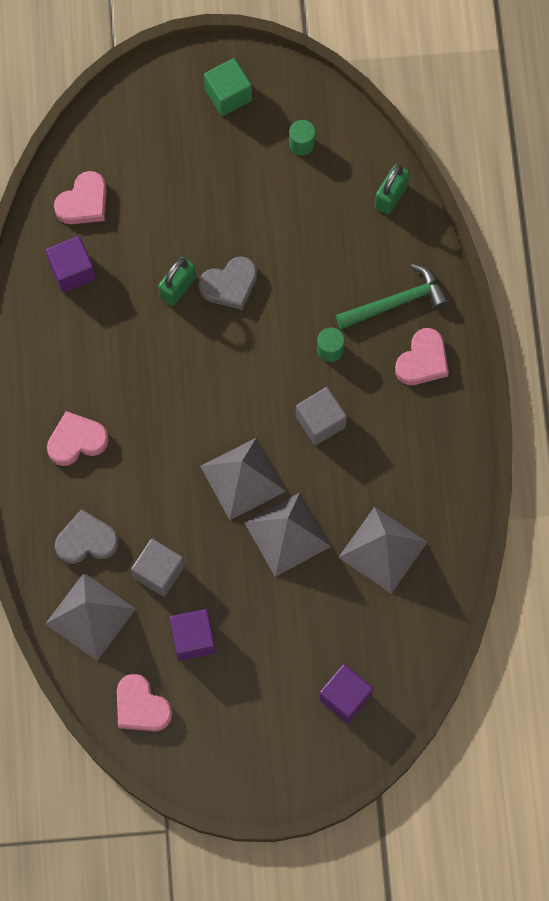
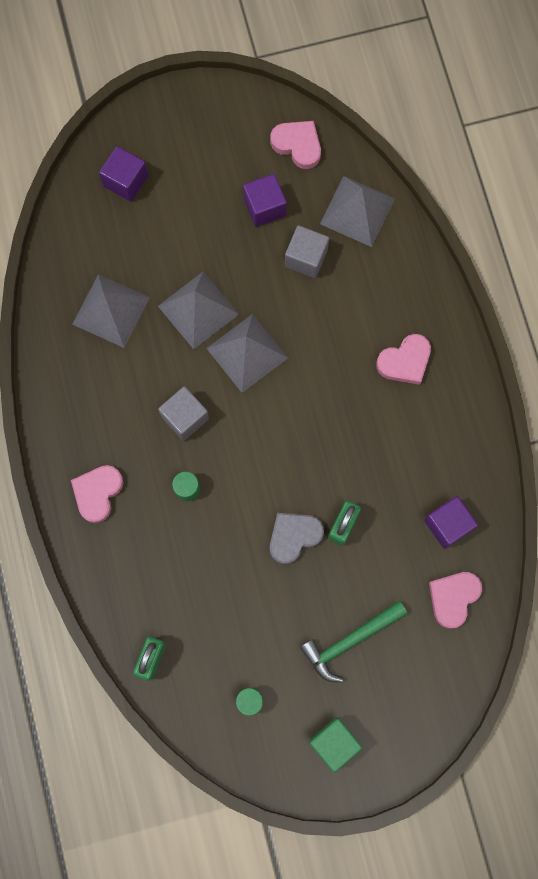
camera: 170 degrees right, 5 degrees up
(86, 540) = (375, 274): grey heart -> none
(396, 302) = (130, 547): green hammer -> green hammer (349, 641)

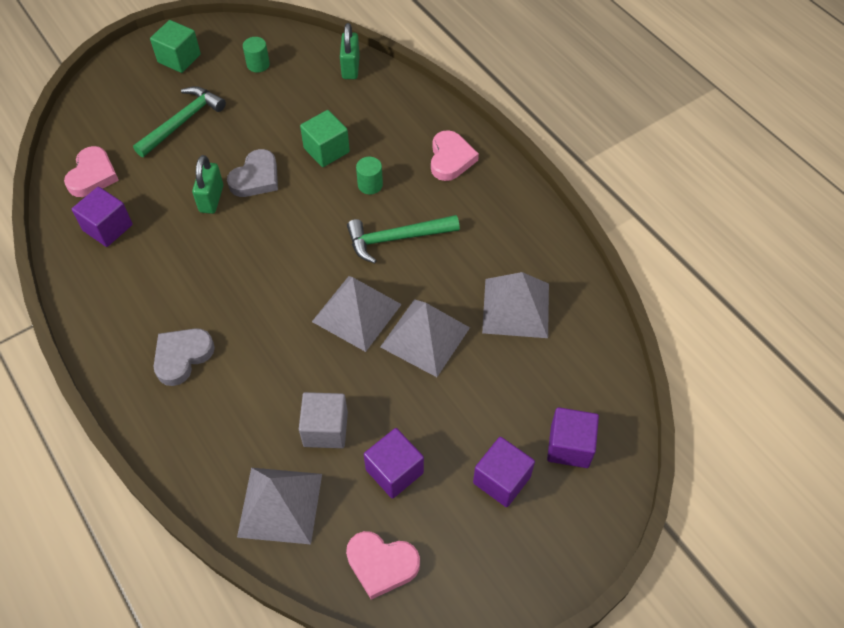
camera: 160 degrees right, 20 degrees down
(185, 417) = (396, 238): grey cube -> green hammer
(188, 174) = (501, 480): none -> purple cube
(214, 548) = (326, 150): none -> green cube
(405, 361) = (182, 357): pink heart -> grey heart

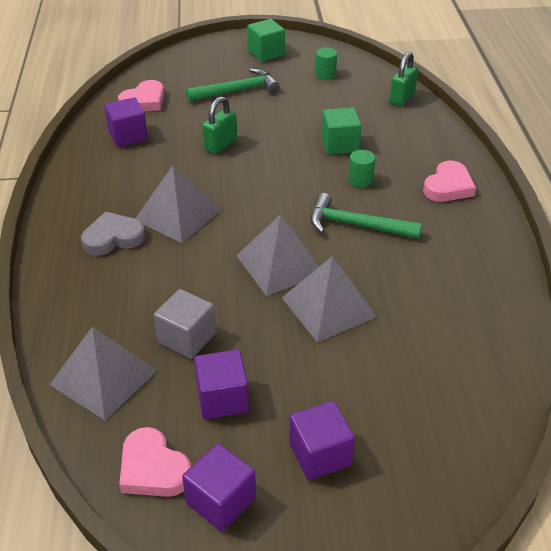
camera: 30 degrees right, 15 degrees down
(256, 178) = (267, 143): grey heart -> none
(516, 307) = (434, 319): grey pyramid -> grey pyramid (178, 215)
(569, 446) = (411, 458): purple cube -> purple cube (221, 501)

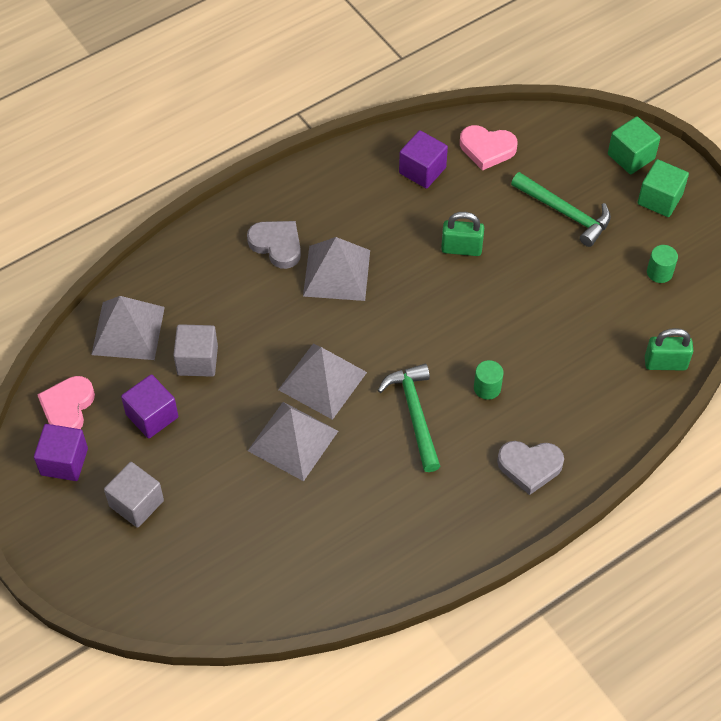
camera: 60 degrees right, 15 degrees up
(320, 454) = (136, 503): purple cube -> grey cube
(340, 144) = (534, 345): green cube -> green cube (631, 156)
(448, 186) = (529, 467): pink heart -> grey heart

